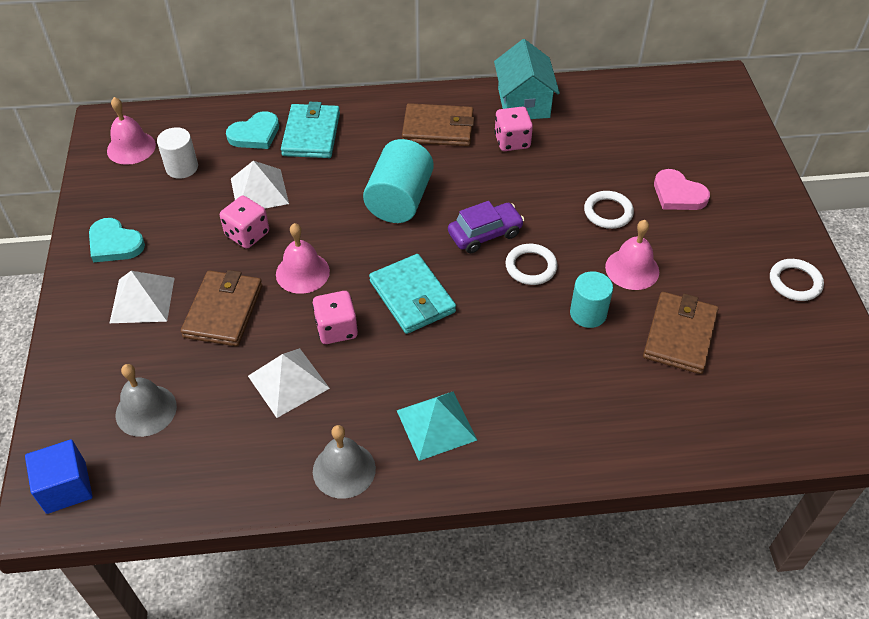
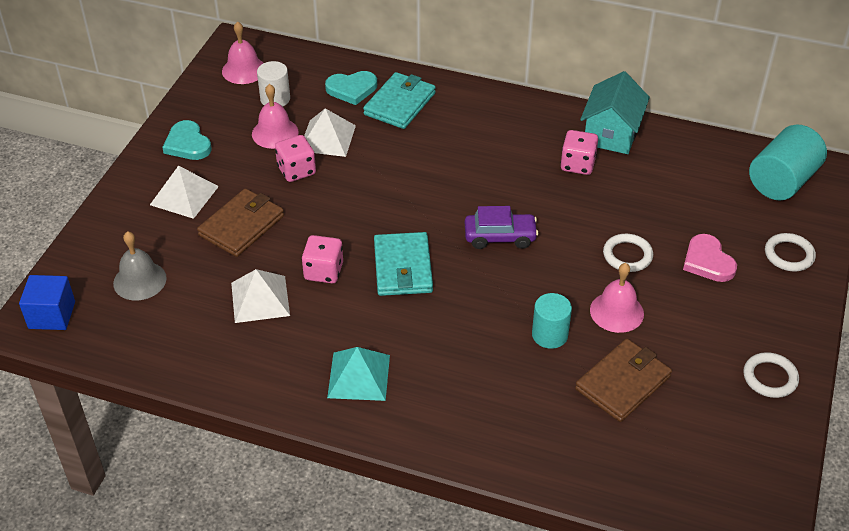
camera: 25 degrees right, 5 degrees down
(302, 272) = (323, 216): pink bell -> pink bell (275, 133)
(344, 469) = (263, 382): grey bell -> none
(399, 200) = (442, 184): turquoise cylinder -> turquoise cylinder (782, 181)
(438, 128) = (516, 133): brown wallet -> none
(531, 267) = (523, 278): white ring -> white ring (789, 255)

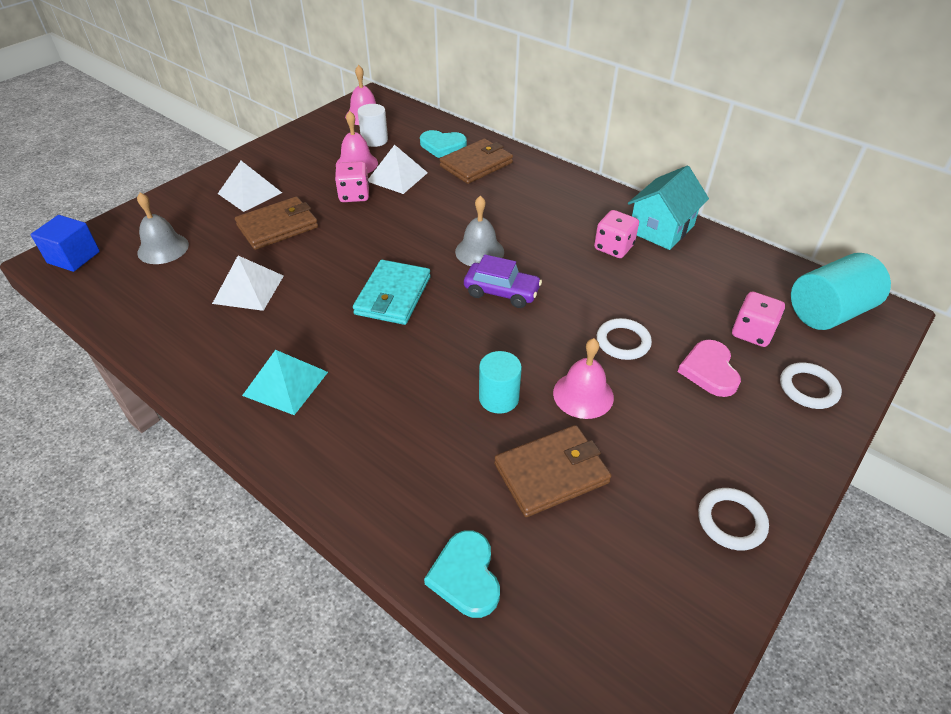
camera: 20 degrees right, 0 degrees up
(187, 144) = (281, 157): turquoise heart -> turquoise heart (466, 576)
(323, 271) = (320, 280): pink dice -> pink dice (752, 333)
(400, 104) = (476, 164): turquoise wallet -> brown wallet
(457, 201) = (479, 251): none -> grey bell

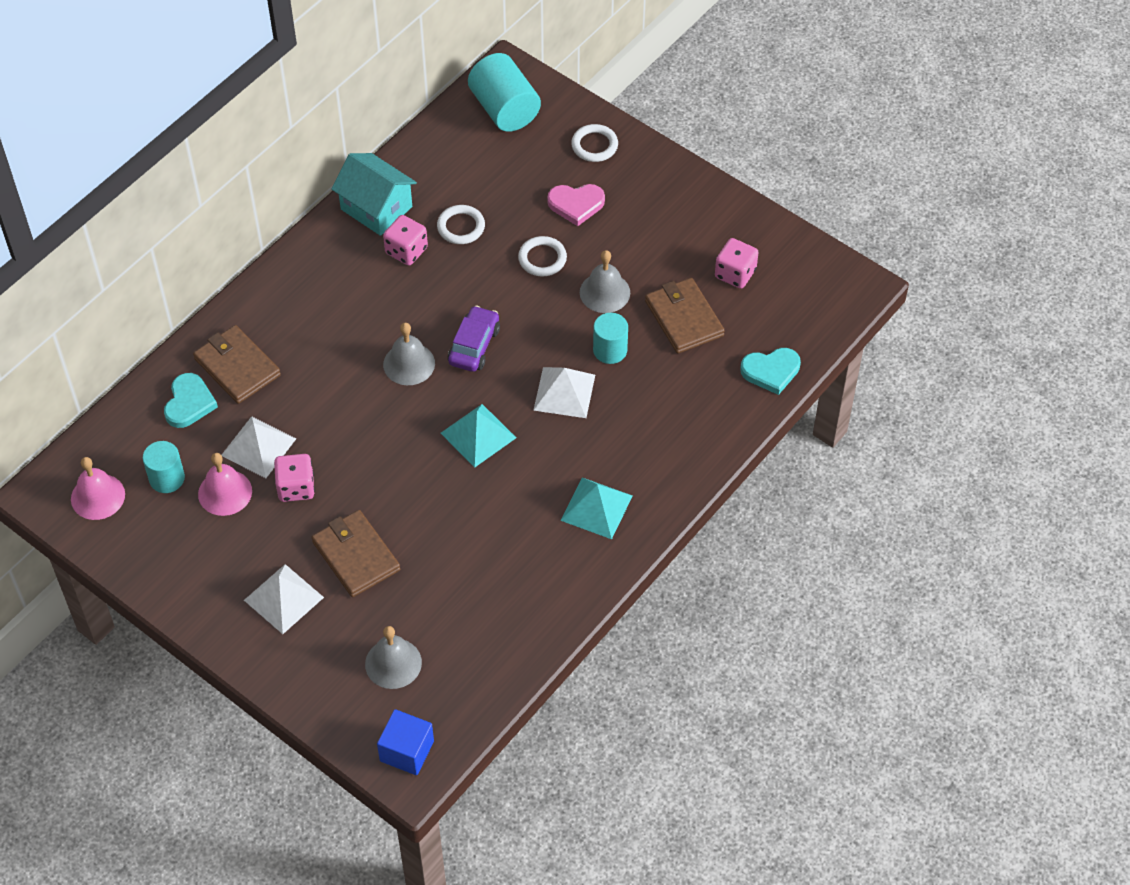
camera: 90 degrees left, 10 degrees up
(248, 289) = (466, 563): white pyramid -> white pyramid (564, 392)
(374, 140) = (167, 478): white cylinder -> turquoise cylinder
(393, 295) = (478, 435): turquoise wallet -> turquoise pyramid
(583, 395) = (605, 292): pink bell -> grey bell
(731, 521) = (719, 218): white ring -> white ring (461, 227)
(752, 333) = (530, 167): pink dice -> pink dice (735, 274)

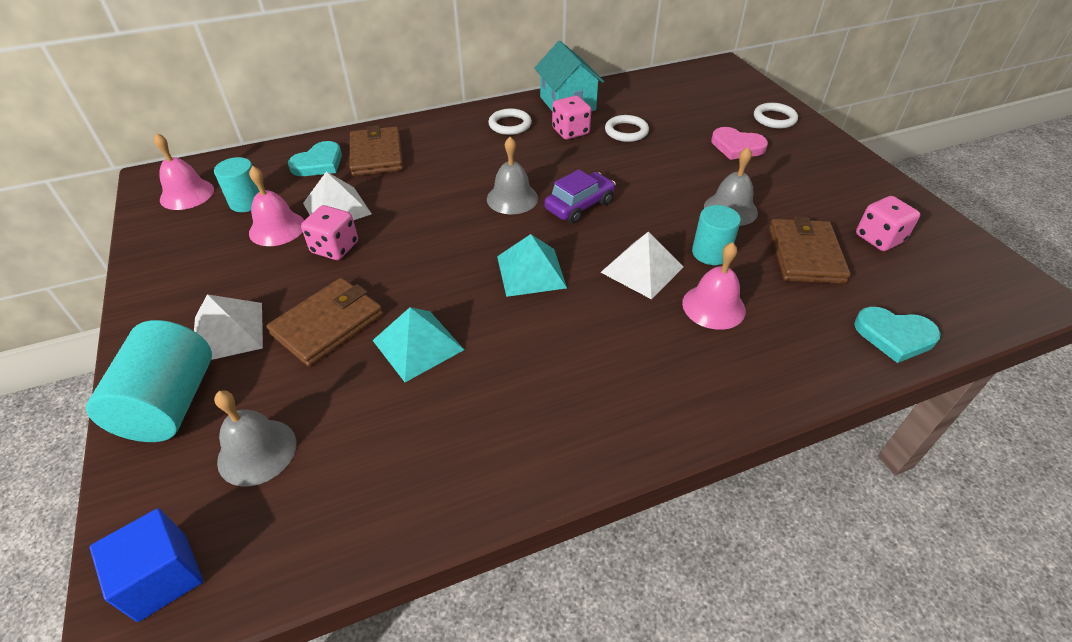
camera: 30 degrees right, 10 degrees down
(356, 556) = (328, 324): brown wallet -> brown wallet turned 45 degrees clockwise
(504, 109) = (709, 82): turquoise cylinder -> turquoise cylinder (170, 403)
(542, 259) = (684, 170): white ring -> white ring (510, 125)
(596, 508) = (609, 389): turquoise pyramid -> turquoise pyramid (418, 345)
(635, 403) = (713, 306): none -> pink bell

